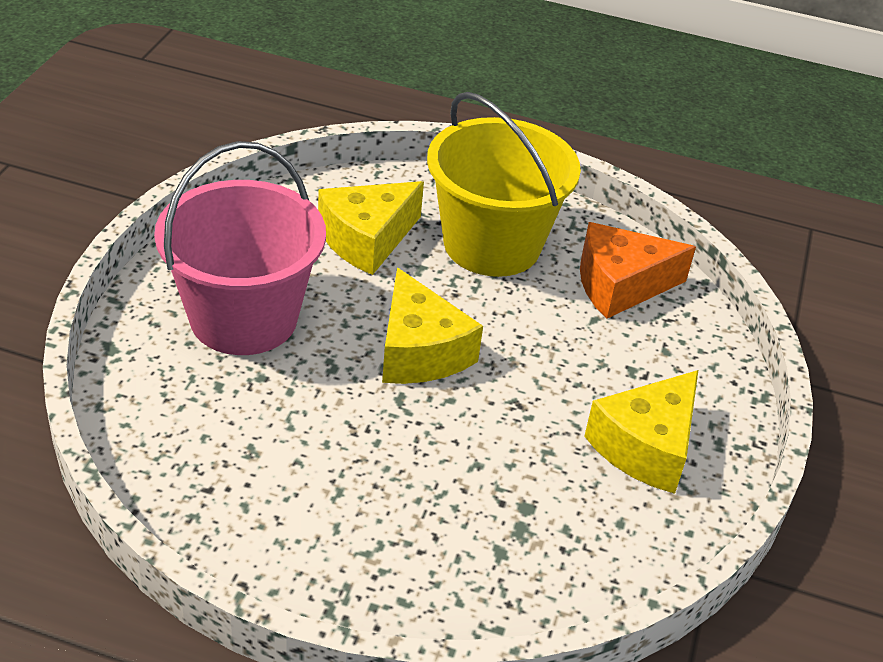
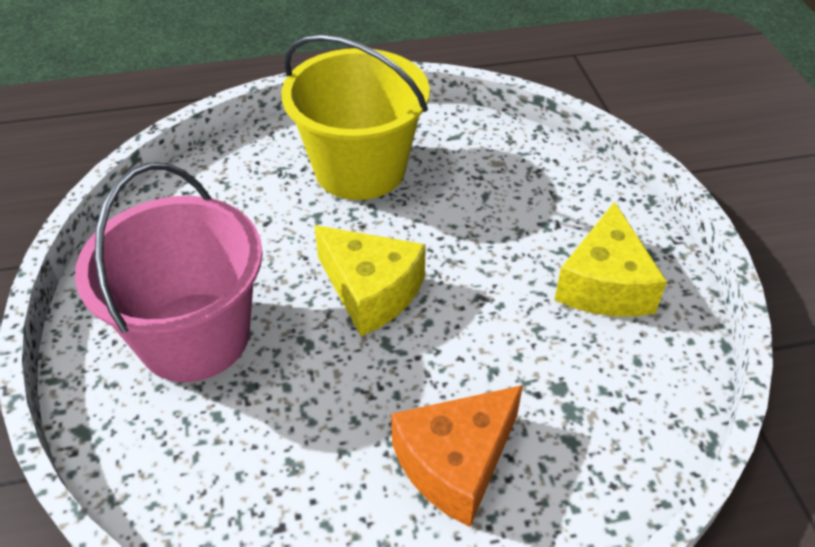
camera: 25 degrees left, 5 degrees up
(367, 240) = (253, 211): yellow cheese -> none
(620, 285) = (482, 158): orange cheese -> orange cheese (455, 463)

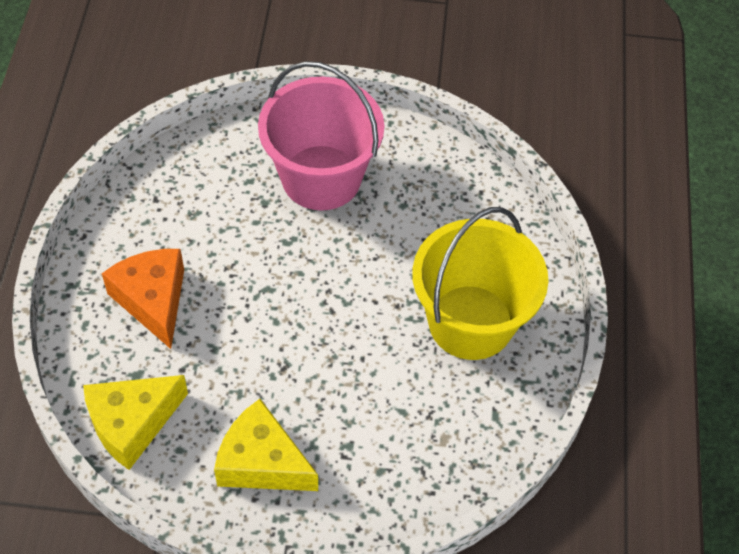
camera: 105 degrees right, 10 degrees up
(371, 291) = (321, 292): yellow cheese -> yellow cheese (132, 424)

